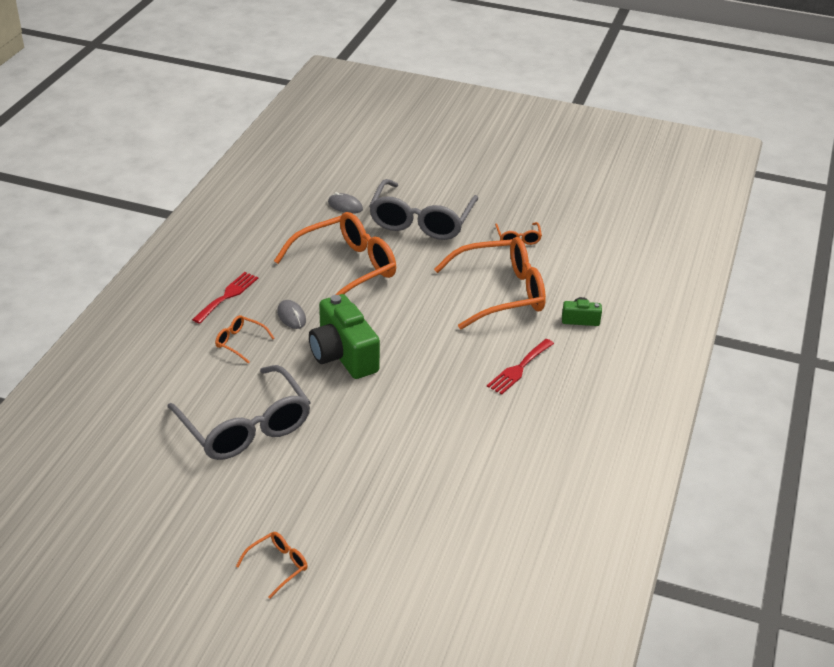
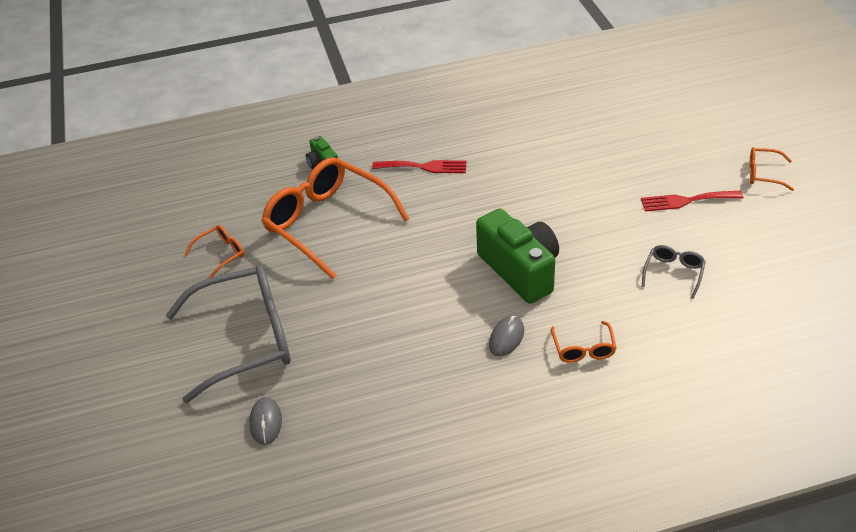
camera: 120 degrees left, 5 degrees up
(227, 296) = (529, 410): red fork -> red fork (686, 201)
(245, 426) = (673, 274): grey glasses -> grey glasses, size x0.44
(343, 355) = (520, 270): green camera -> green camera turned 60 degrees counterclockwise
(345, 269) = (390, 346): orange glasses -> none

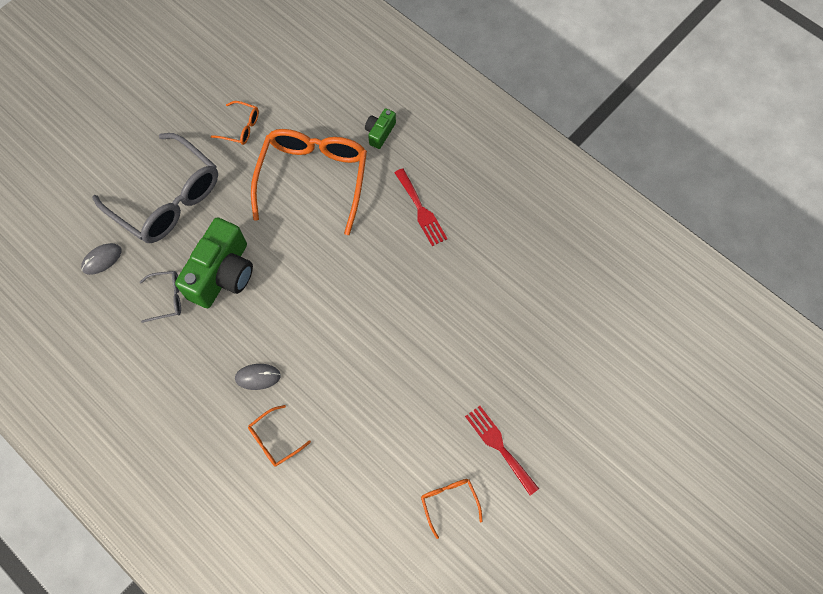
camera: 55 degrees right, 25 degrees up
(520, 270) = (337, 350): green camera -> green camera (223, 274)
(673, 274) = (397, 474): grey glasses -> grey glasses (167, 298)
(764, 174) = (579, 501): orange glasses -> orange glasses (449, 502)

